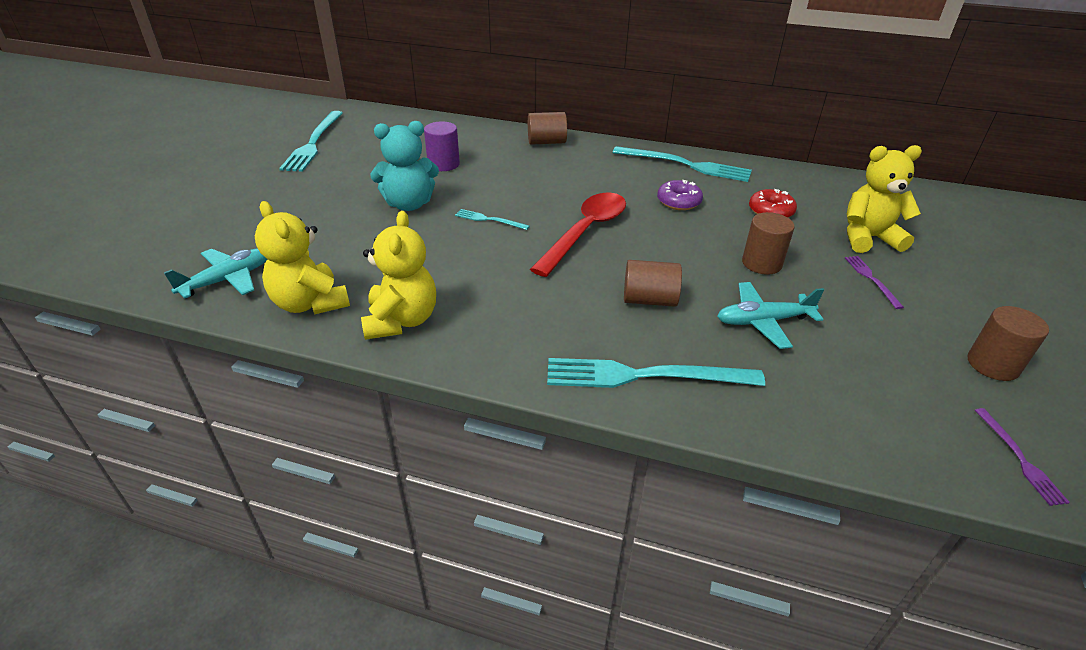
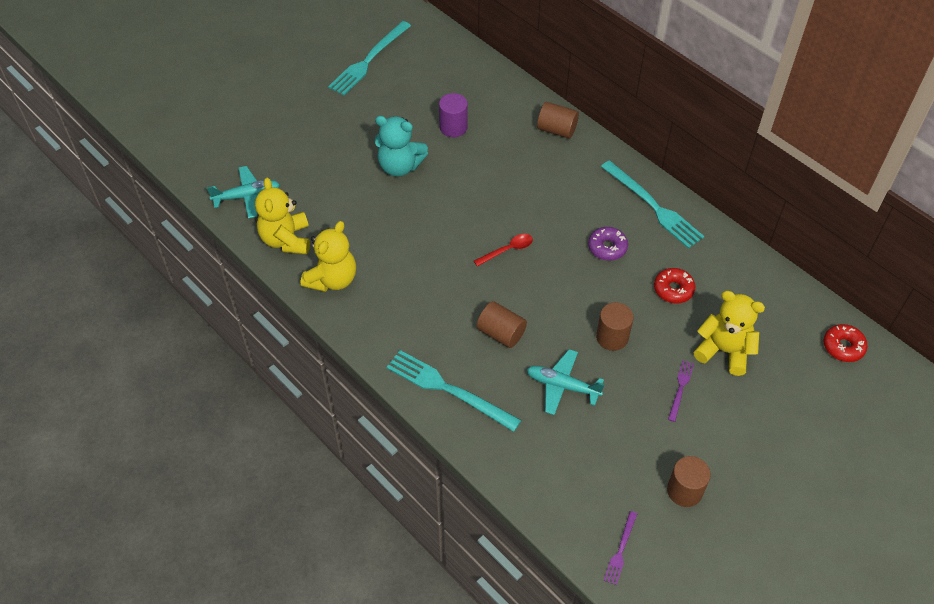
camera: 30 degrees right, 15 degrees up
(489, 220) = (446, 207): turquoise fork -> none
(586, 232) = (508, 250): red spoon -> red spoon, size x0.51
(949, 203) = (843, 347): none -> red donut

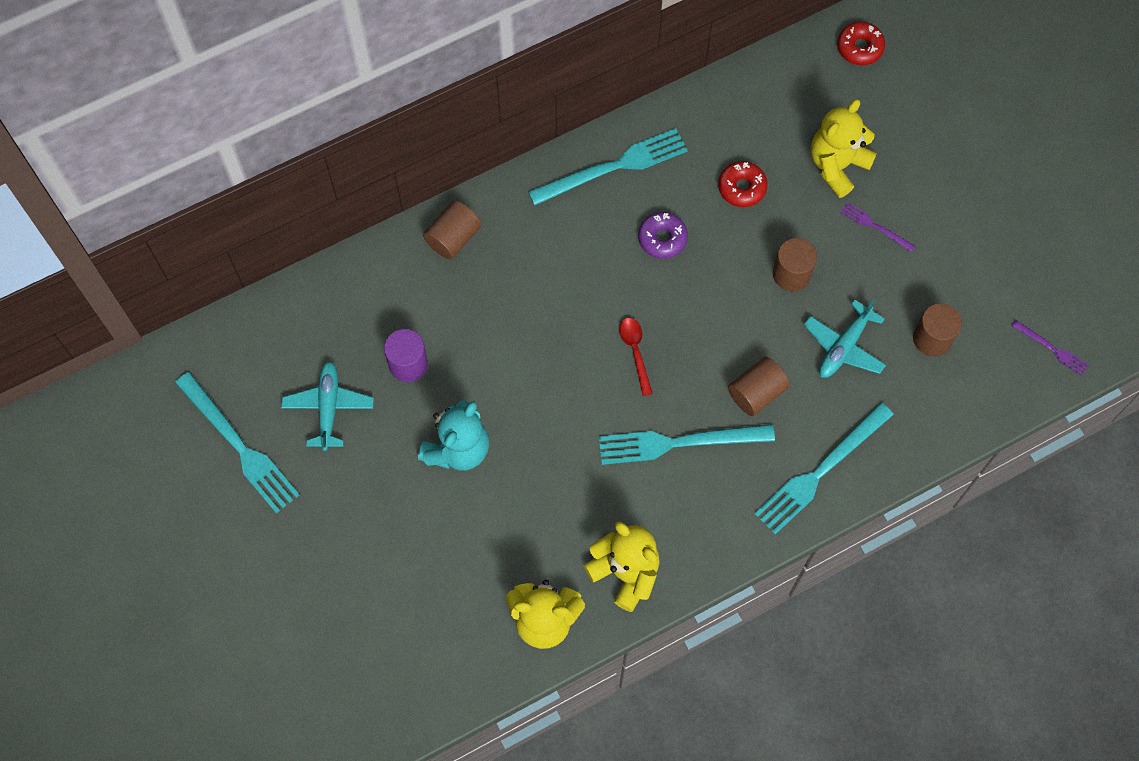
camera: 75 degrees left, 15 degrees up
(247, 196) = (452, 659): turquoise plane -> turquoise plane (328, 407)
(443, 291) = (679, 443): none -> turquoise fork
(684, 491) = (997, 265): brown cylinder -> brown cylinder (932, 338)

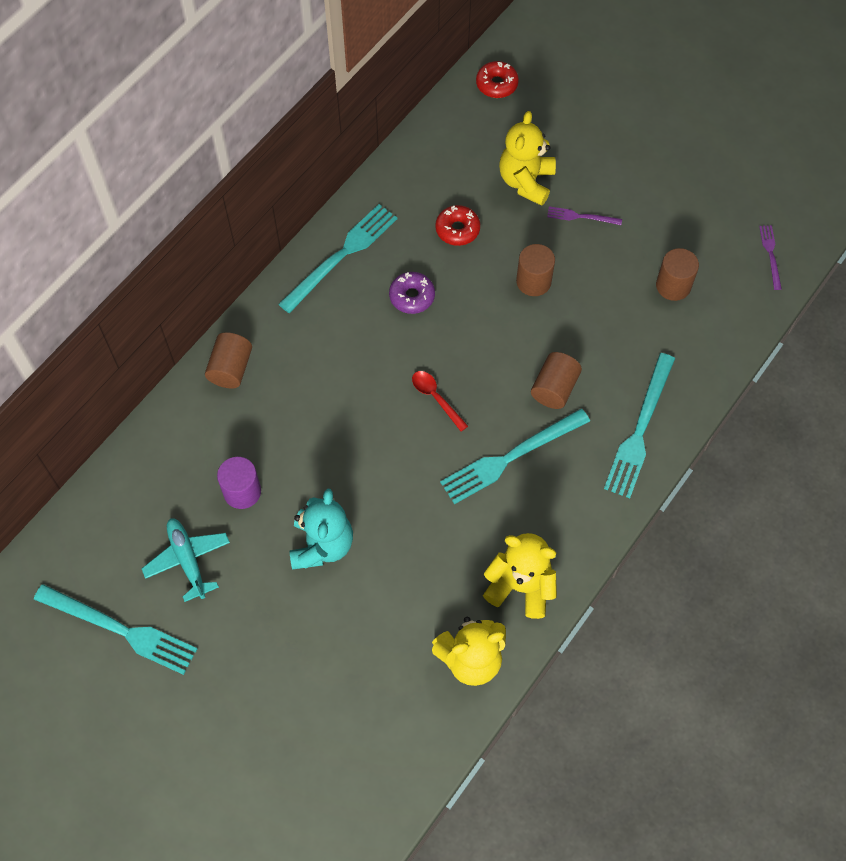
camera: 25 degrees left, 5 degrees down
(844, 346) = (606, 321): turquoise plane -> none
(1051, 349) = (770, 254): purple fork -> purple fork turned 105 degrees counterclockwise

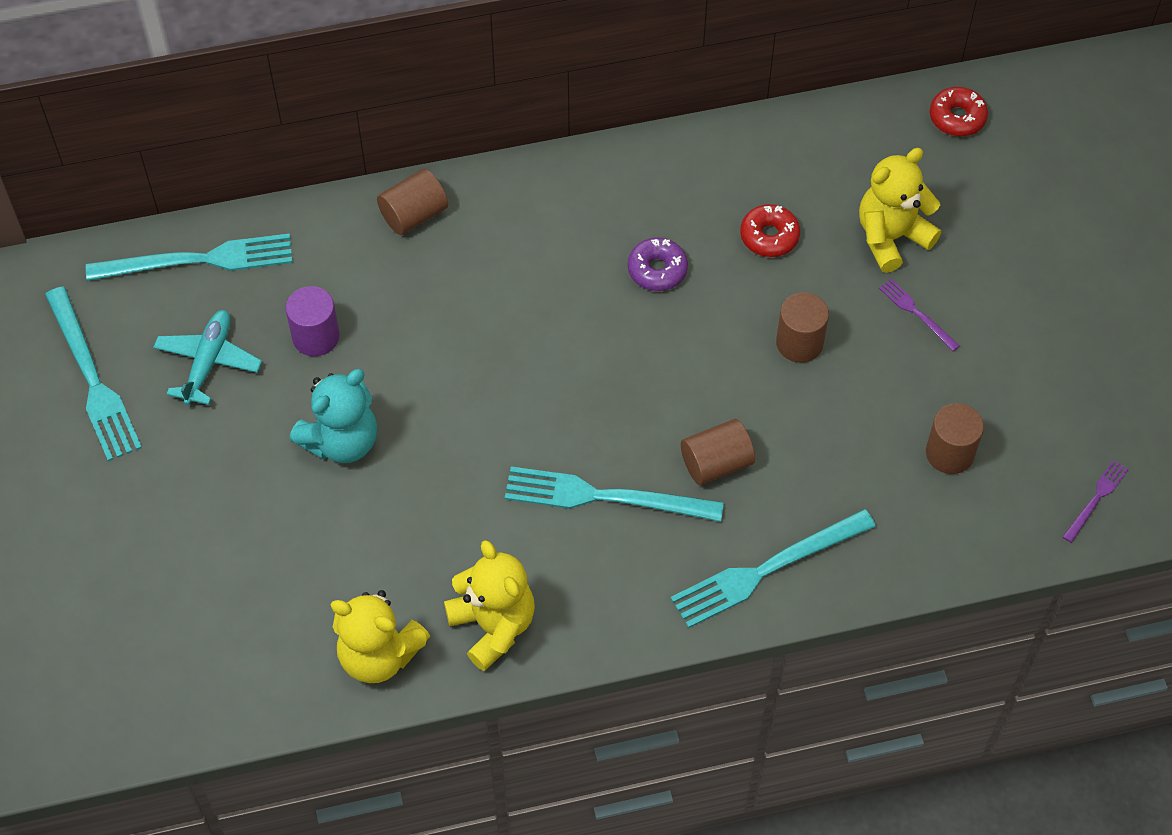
camera: 40 degrees right, 5 degrees down
(341, 255) = (624, 181): turquoise fork -> turquoise fork (198, 260)
(435, 398) = (585, 384): red spoon -> none

